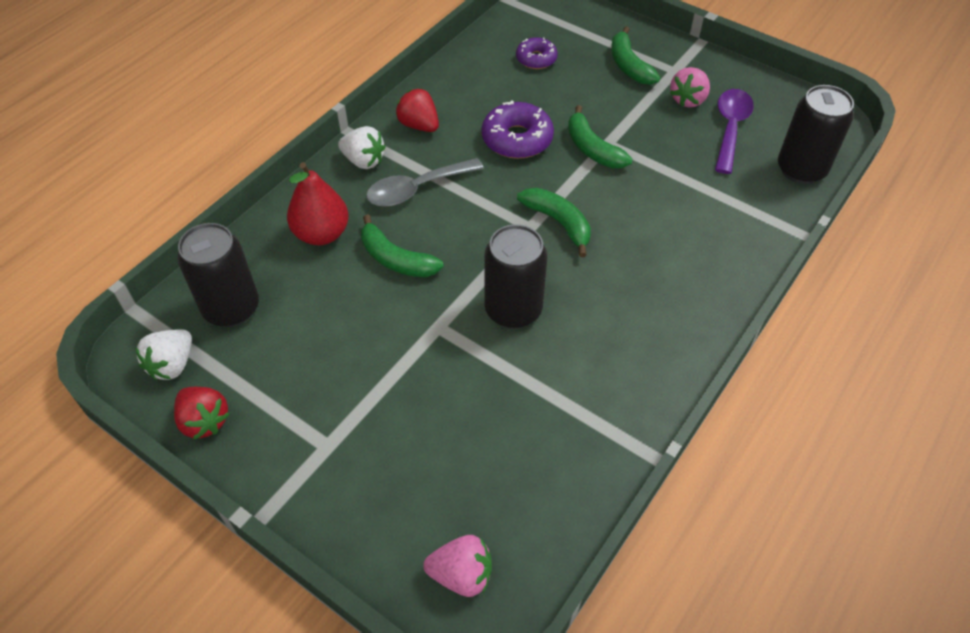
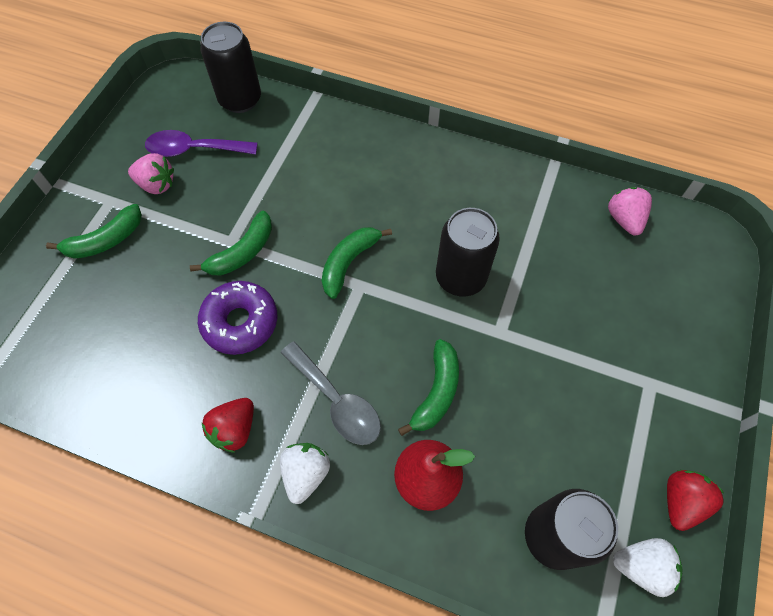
camera: 105 degrees left, 10 degrees up
(461, 574) = (697, 259): pink strawberry -> pink strawberry (624, 219)
(536, 59) = (99, 332): purple donut -> none

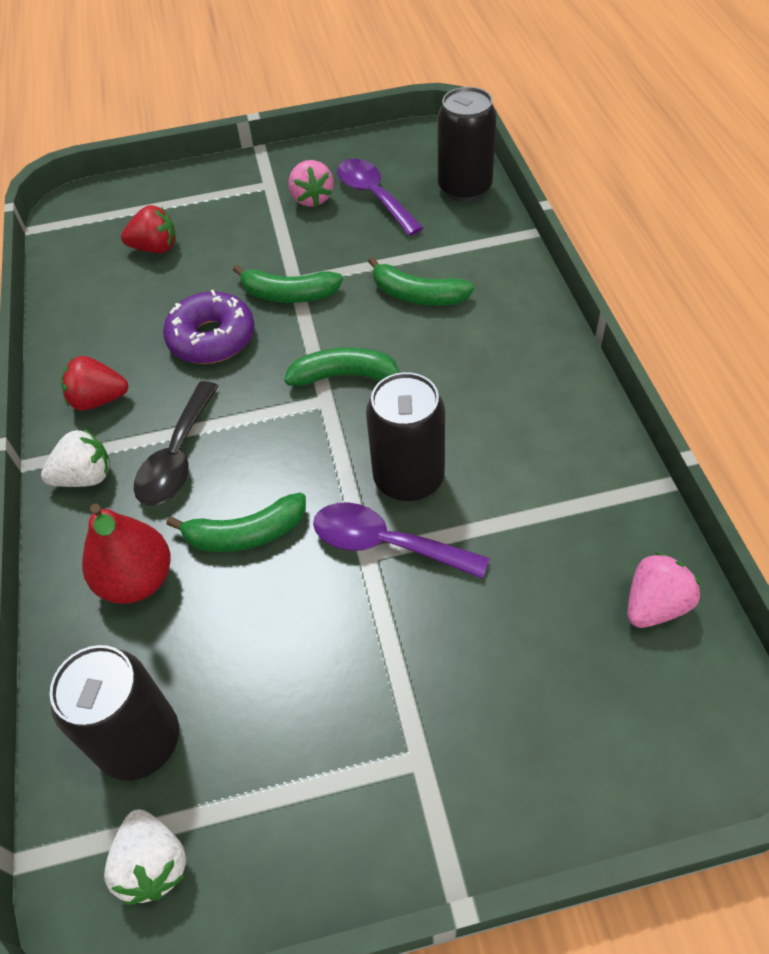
camera: 60 degrees right, 10 degrees down
(105, 240) = (226, 207): green banana -> green banana (417, 295)
(336, 401) = (177, 456): grey spoon -> black spoon
(500, 317) = (386, 544): none -> purple spoon
(681, 501) = (270, 876): red strawberry -> red strawberry (155, 248)

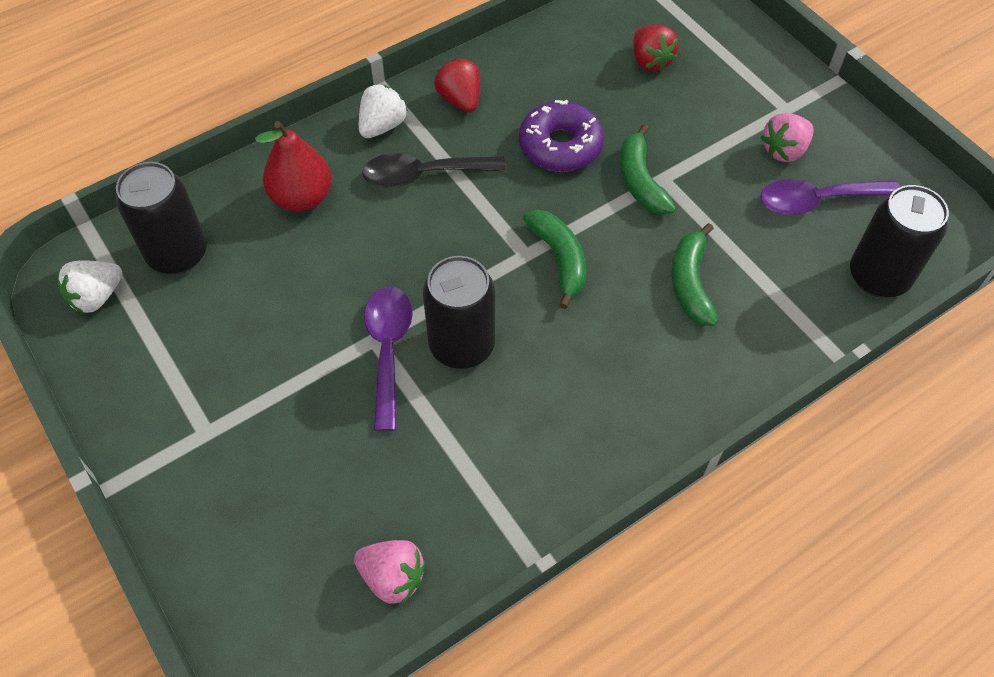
camera: 65 degrees right, 5 degrees up
(85, 477) = (382, 126): white strawberry -> white strawberry turned 105 degrees counterclockwise
(245, 534) = (365, 249): green banana -> none
(374, 196) = (817, 200): purple spoon -> purple spoon turned 135 degrees counterclockwise

